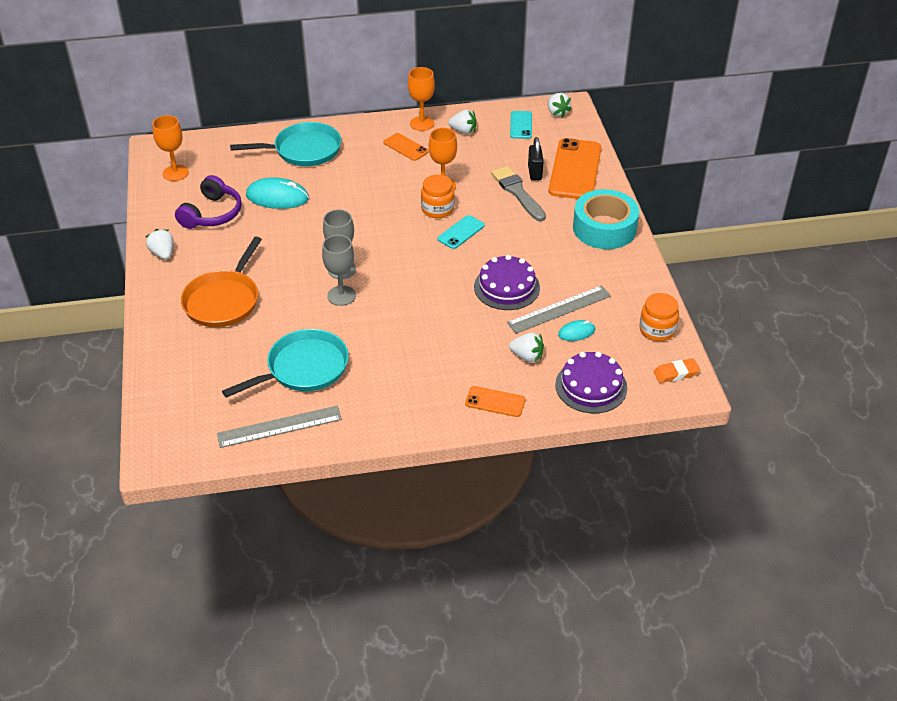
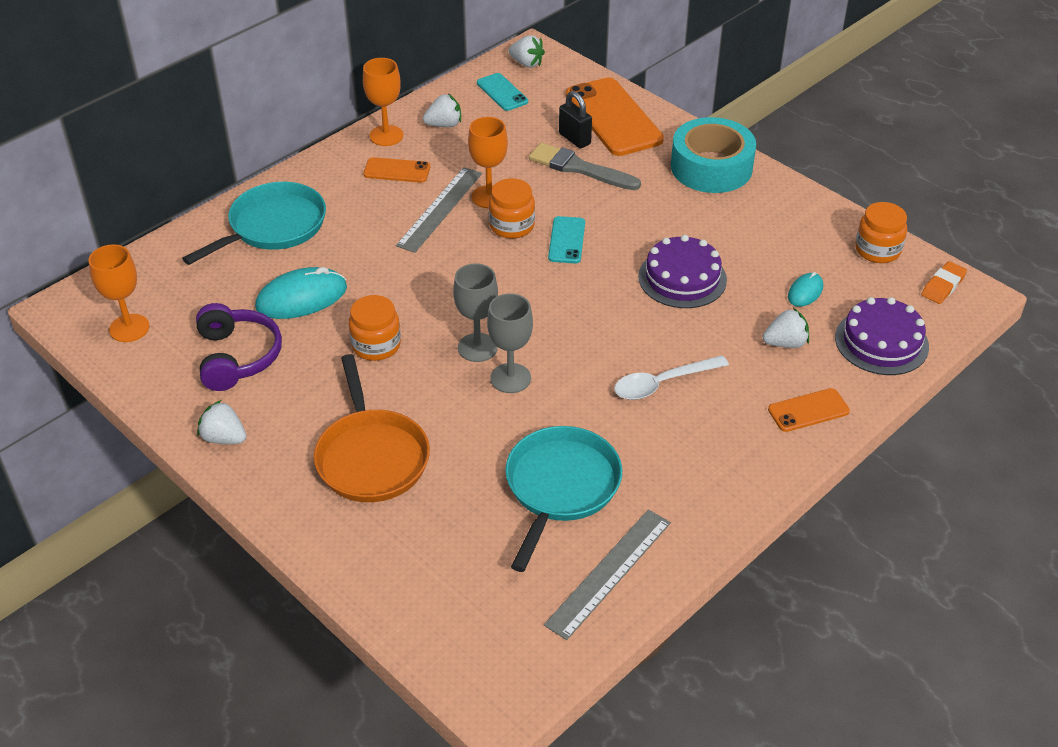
camera: 35 degrees left, 0 degrees up
(289, 242) = (376, 345): none -> orange jar
(424, 342) = (662, 383): none -> white spoon
(559, 309) = (761, 276): grey ruler -> grey ruler (440, 209)

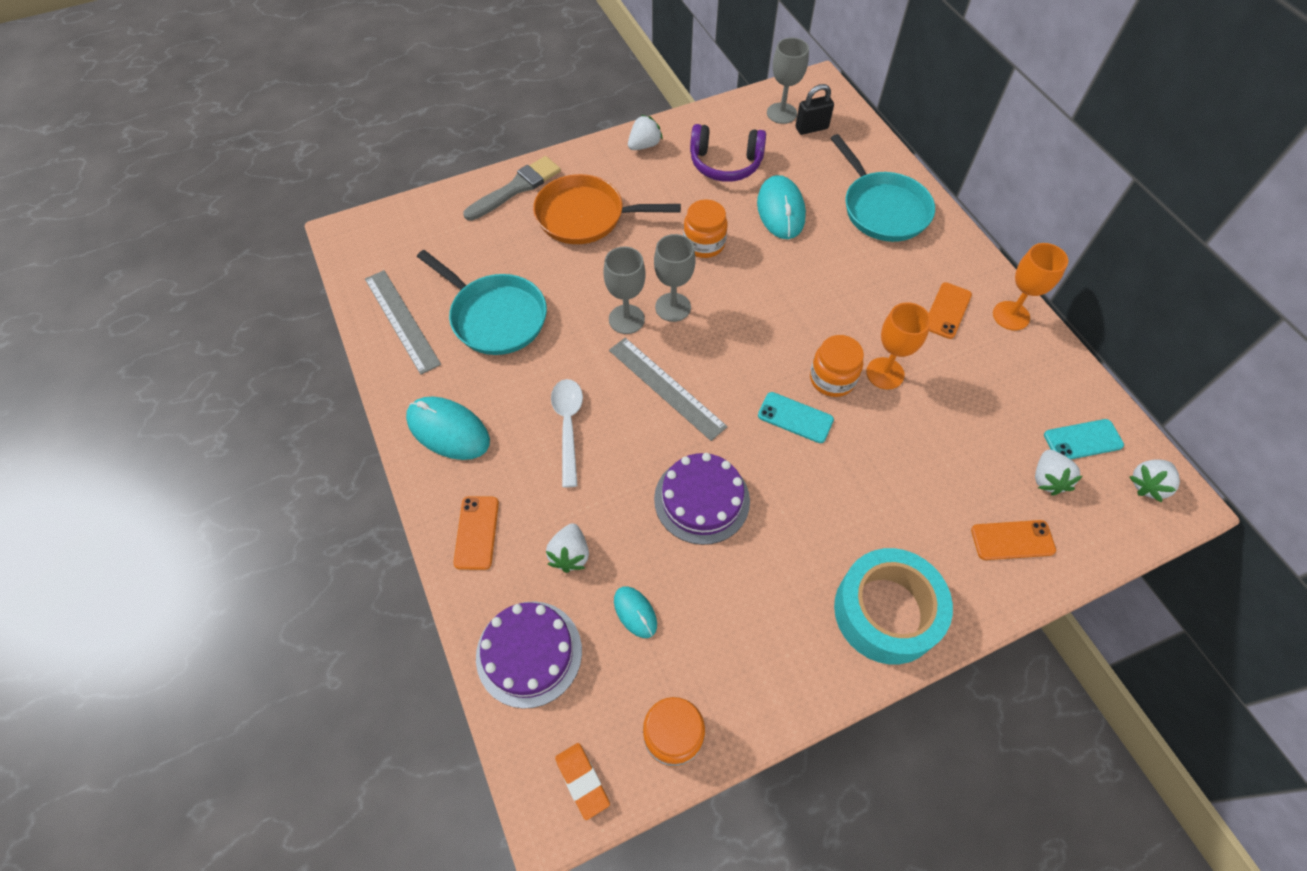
camera: 110 degrees right, 15 degrees up
(129, 328) = (781, 113): orange goblet -> grey goblet
(440, 209) = (876, 329): grey ruler -> grey ruler (666, 387)
(444, 125) = (1023, 369): white strawberry -> white strawberry (1047, 479)
(574, 139) = (974, 484): black padlock -> black padlock (811, 128)
(579, 168) = (916, 470): grey brush -> grey brush (516, 188)
(613, 117) = (1012, 540): orange phone -> orange phone, size x0.51
(721, 472) = (448, 430): none -> turquoise mouse

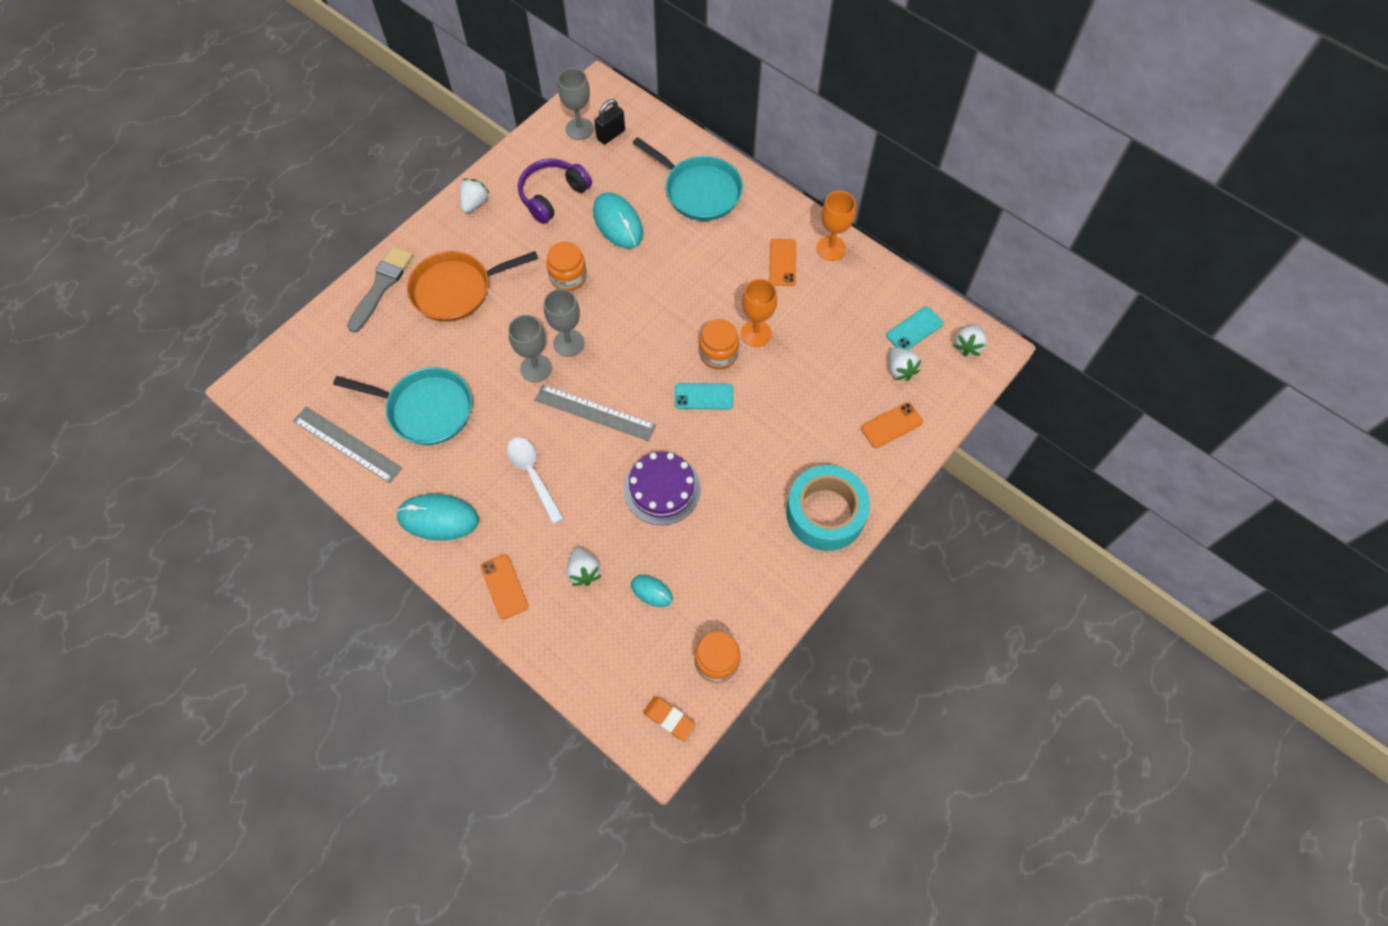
camera: 25 degrees left, 5 degrees up
(529, 653) = (589, 653): purple cake -> none
(725, 164) = (553, 195): purple headphones -> purple headphones turned 150 degrees clockwise

